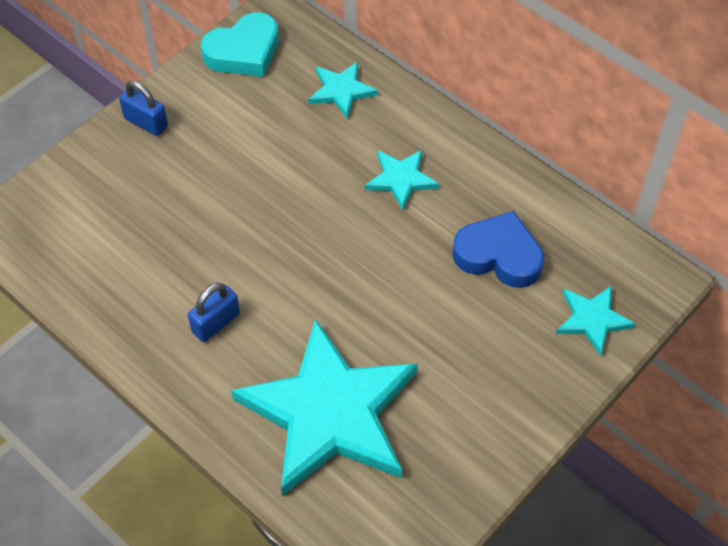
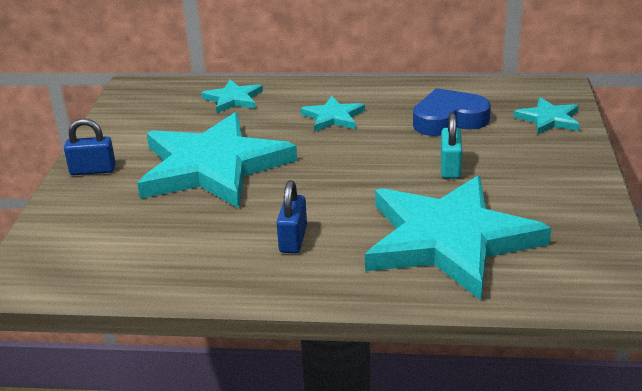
camera: 35 degrees left, 25 degrees down
(239, 183) = (213, 167): none -> turquoise star
(243, 52) = (132, 110): turquoise heart -> none
(427, 324) = (450, 168): none -> turquoise padlock

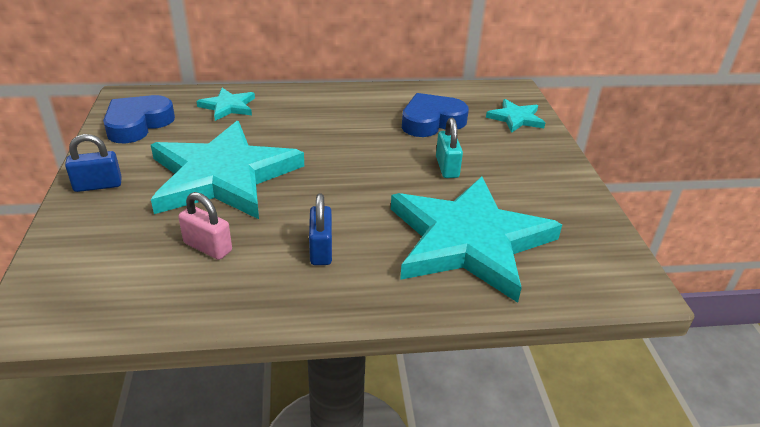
camera: 15 degrees left, 5 degrees up
(140, 114) = (138, 124): none -> blue heart
(184, 230) = (208, 247): none -> pink padlock
(333, 117) = (327, 122): turquoise star -> none

